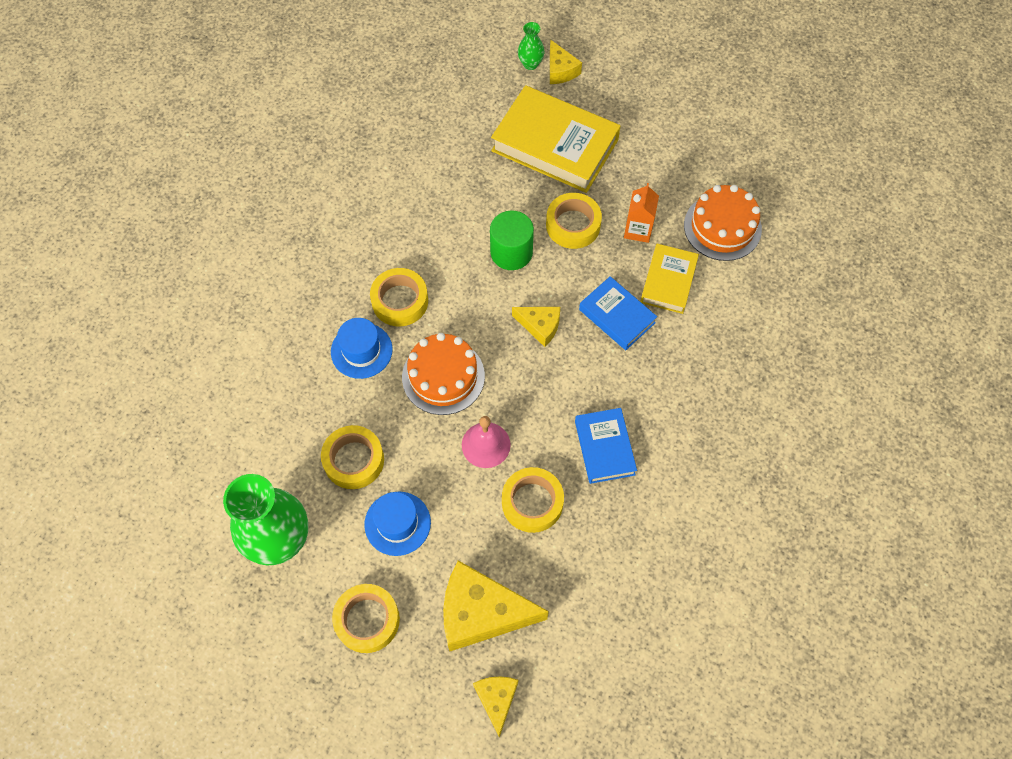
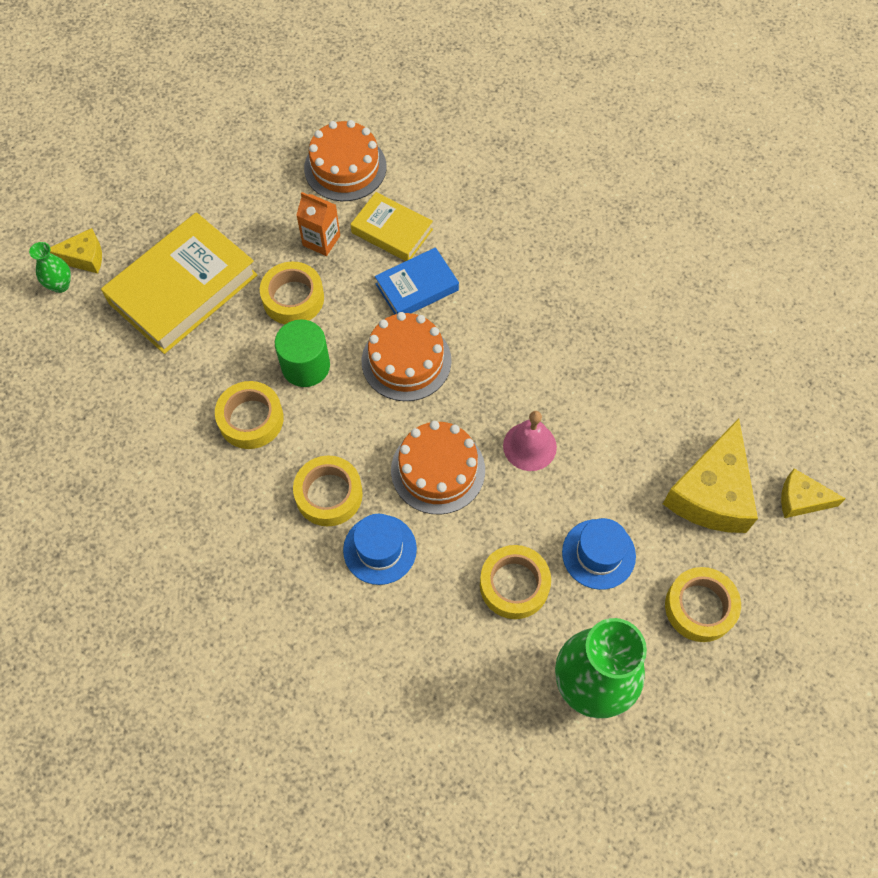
camera: 75 degrees left, 0 degrees up
(532, 502) = (604, 418): yellow tape -> yellow tape (251, 419)
(540, 326) = (406, 361): yellow cheese -> orange cake
(604, 448) = (561, 337): blue book -> none

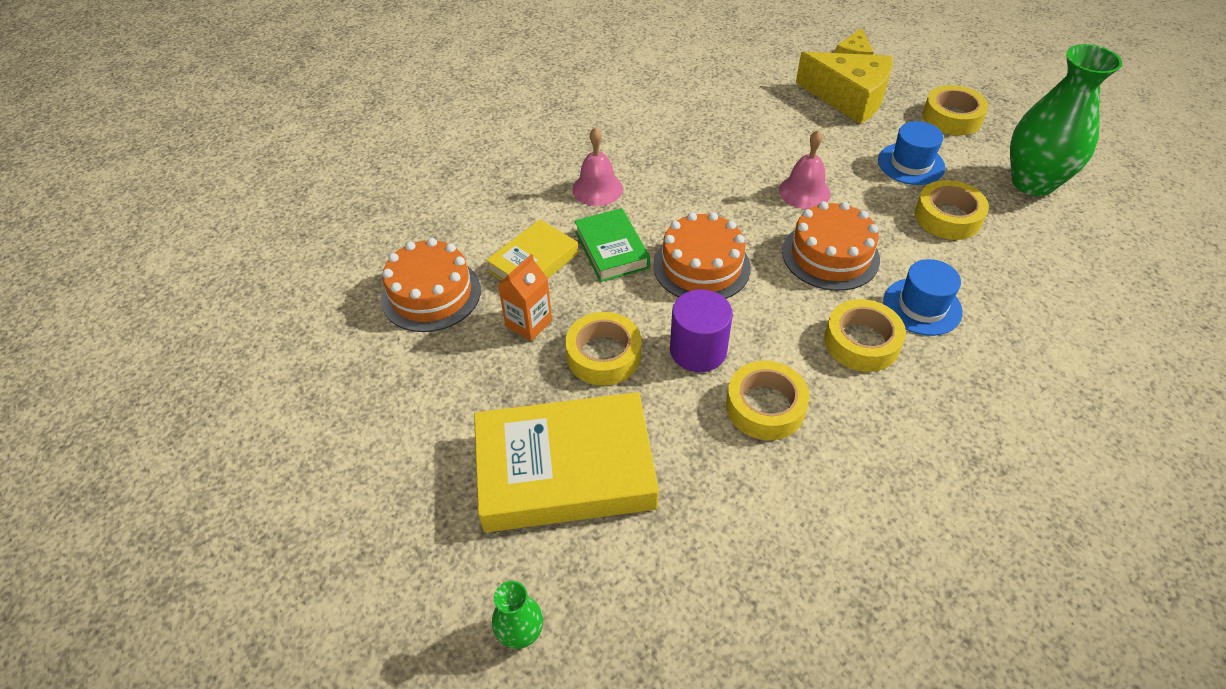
camera: 80 degrees left, 15 degrees down
(83, 257) = (479, 598): yellow cheese -> none
(183, 289) = (565, 469): yellow book -> yellow book turned 60 degrees counterclockwise
(305, 366) = (698, 350): green cylinder -> purple cylinder
(417, 287) = (611, 250): blue book -> green book
(499, 264) = (597, 189): none -> pink bell

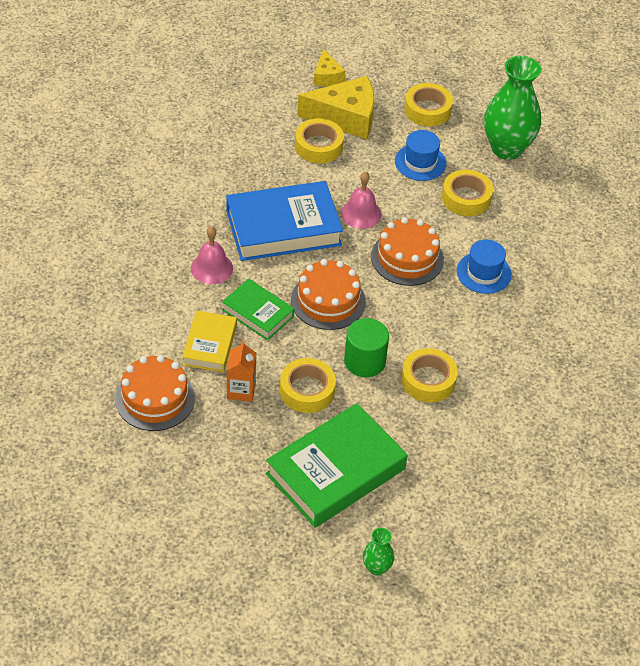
camera: 35 degrees left, 0 degrees up
(565, 469) = (335, 471): yellow book -> green book
(698, 350) = (364, 361): purple cylinder -> green cylinder
(704, 177) = (283, 228): none -> blue book
(861, 342) = (461, 313): yellow tape -> yellow tape (318, 146)

